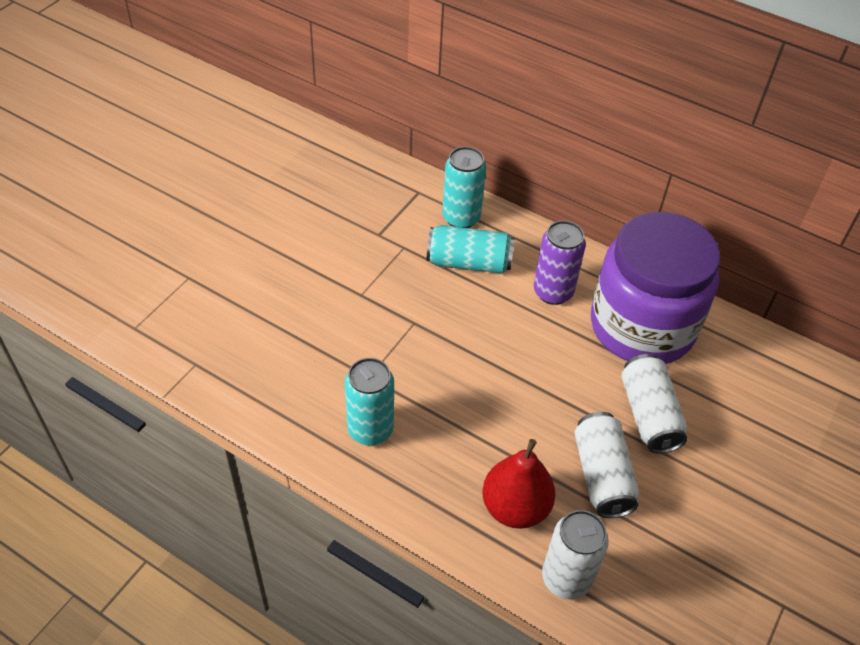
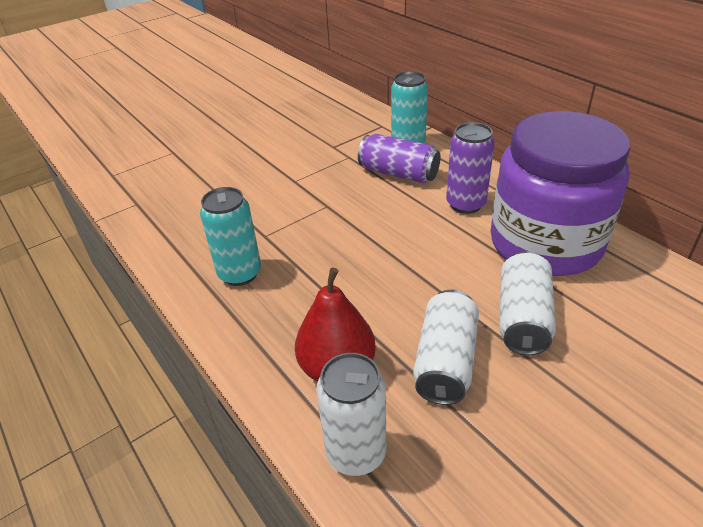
camera: 25 degrees right, 10 degrees down
(469, 262) = (398, 173): turquoise can -> purple can

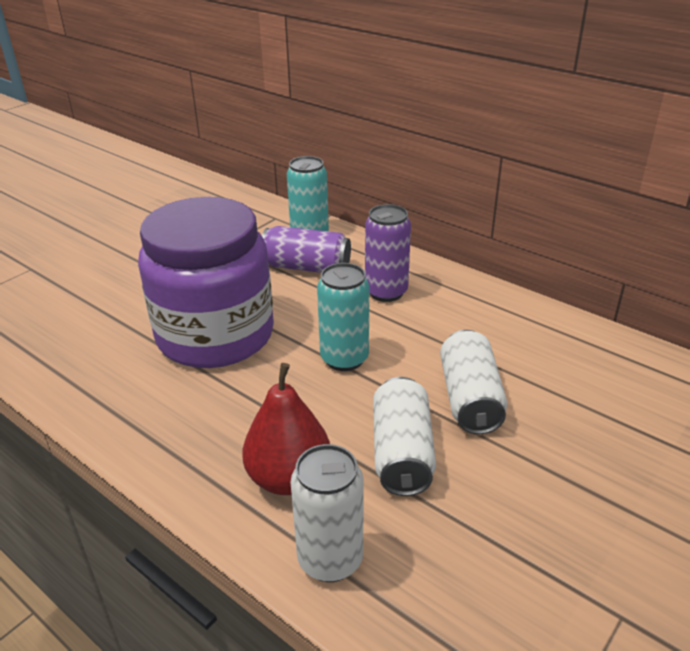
camera: 15 degrees left, 5 degrees down
(240, 273) = (151, 395): turquoise can -> turquoise can (344, 359)
(545, 243) = (476, 322): purple jar -> purple jar (215, 335)

